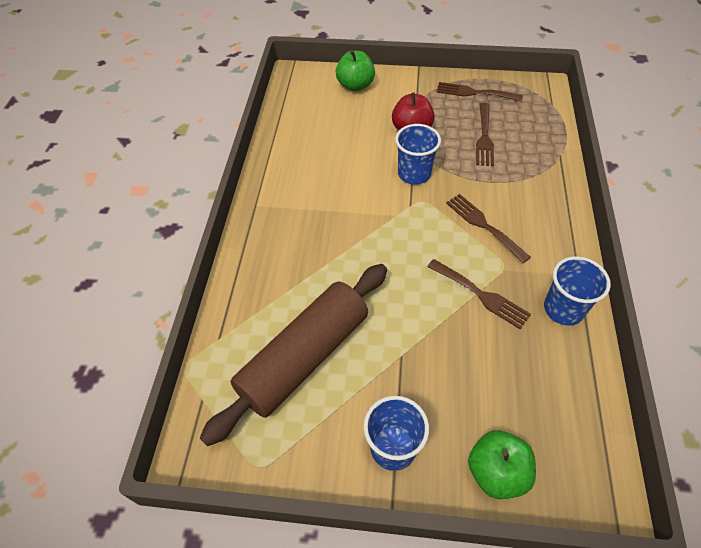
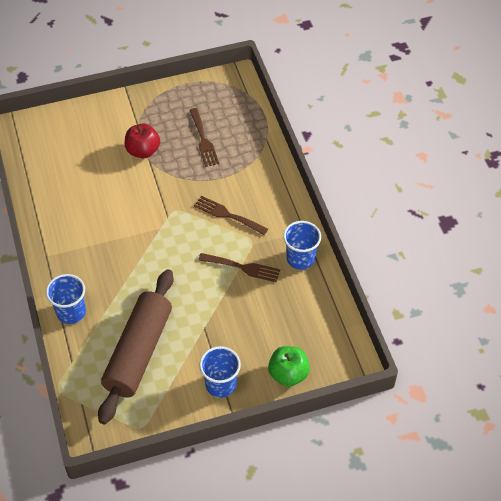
camera: 25 degrees left, 0 degrees up
(355, 85) = (78, 122): green apple -> none
(414, 174) = (160, 189): blue cup -> blue cup (71, 312)
(474, 93) = (181, 100): brown fork -> none

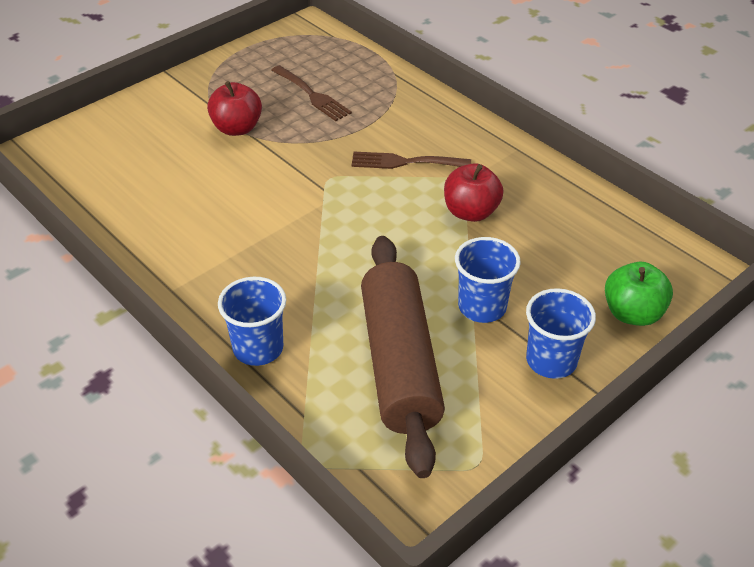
camera: 25 degrees left, 10 degrees down
(243, 267) = (470, 212): brown fork -> red apple
(300, 258) = (537, 179): blue cup -> blue cup (482, 307)

